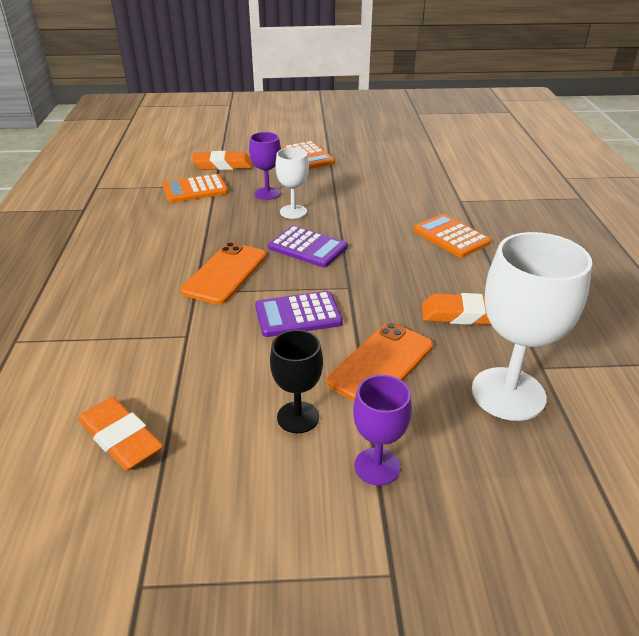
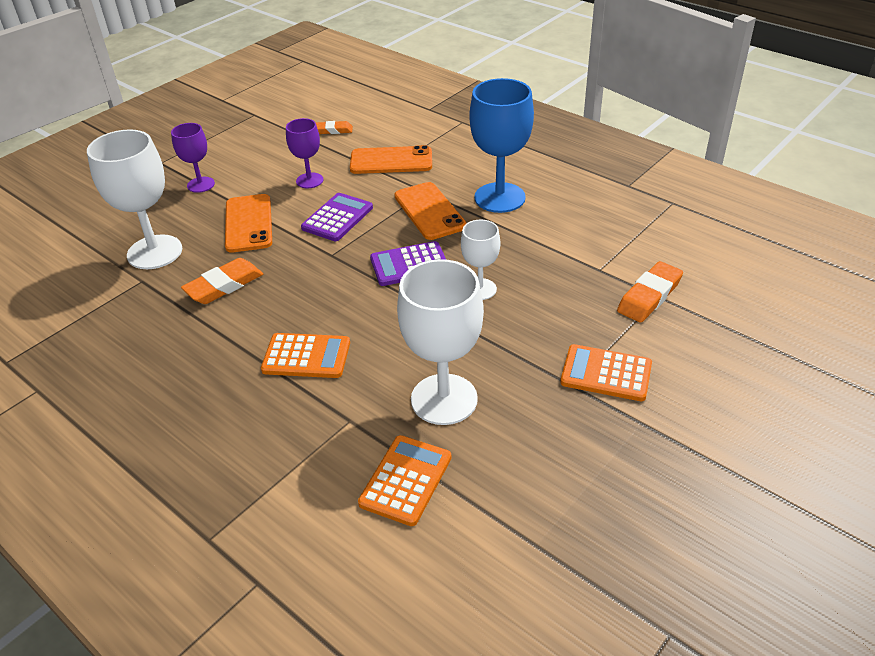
camera: 135 degrees right, 5 degrees up
(121, 438) = (333, 130): orange eraser -> orange eraser, size x0.61
(157, 342) = (391, 161): none -> orange phone
(163, 251) = (499, 198): none -> blue goblet
(195, 189) = (602, 254): orange calculator -> orange calculator (406, 480)
(267, 193) = (539, 293): purple goblet -> purple goblet (309, 180)
(298, 417) = (263, 178): black goblet -> none
(398, 184) = (444, 399): none -> white goblet

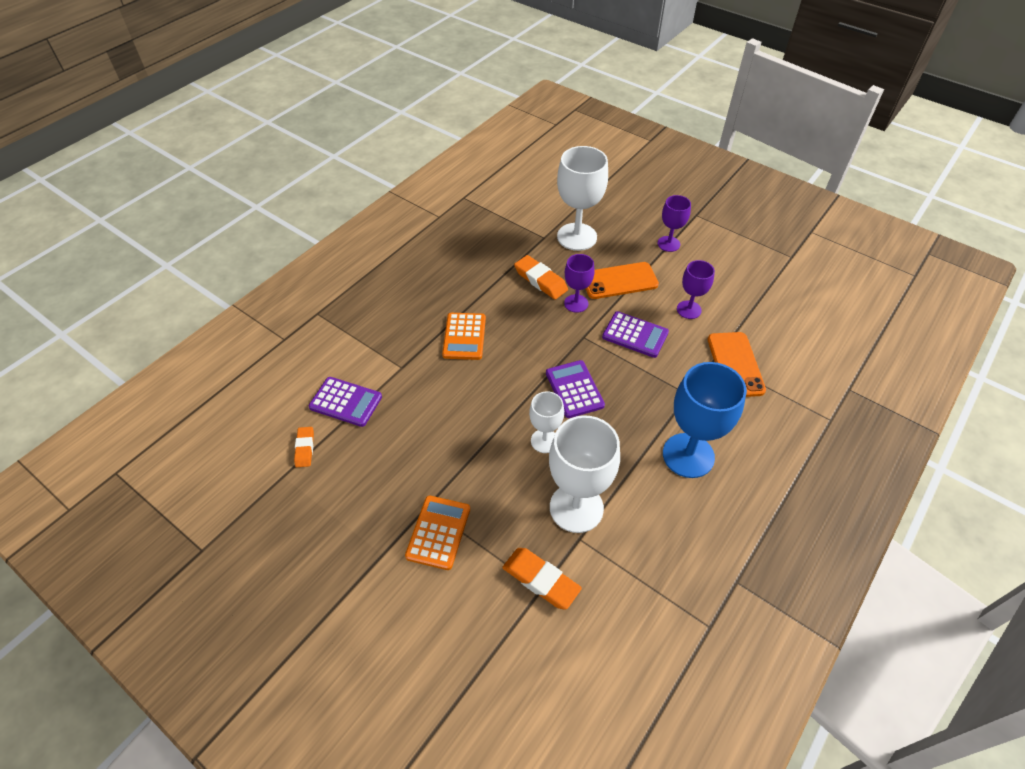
camera: 85 degrees right, 10 degrees up
(275, 258) = (576, 303): none -> purple goblet
(333, 130) = (779, 316): orange eraser -> orange eraser (305, 448)
(406, 480) = (345, 402): orange calculator -> purple calculator
(429, 211) = (655, 399): orange phone -> none
(444, 399) = (417, 420): white goblet -> white goblet (576, 508)

